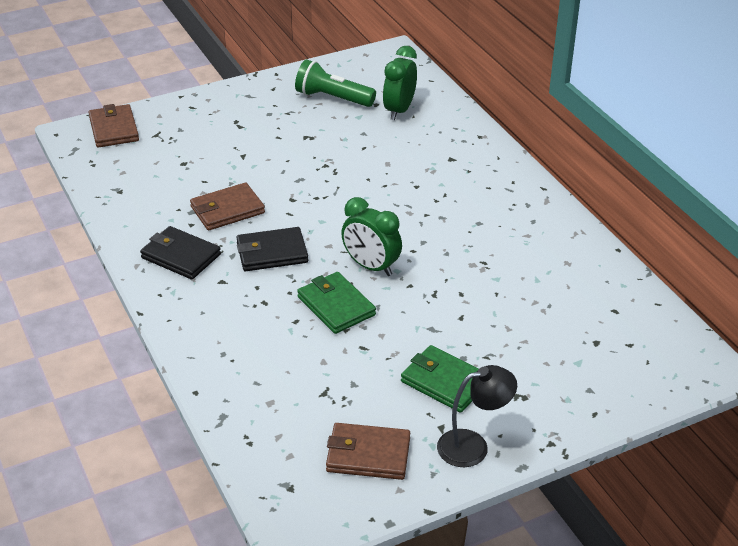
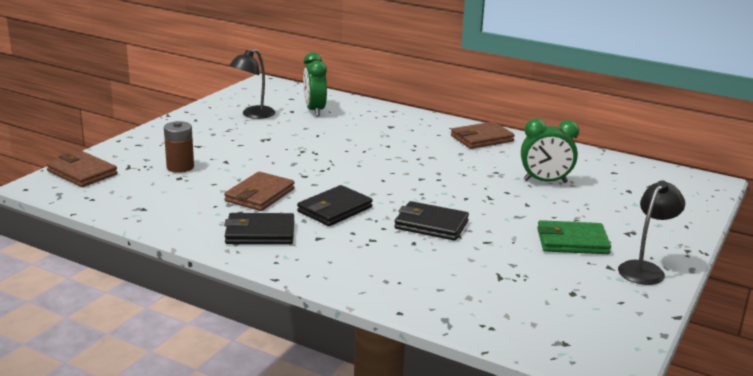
camera: 35 degrees left, 15 degrees down
(197, 150) = (180, 167): none -> brown battery
(332, 98) = (253, 115): green flashlight -> black lamp
(336, 306) = (431, 225): green wallet -> black wallet
(368, 455) = (587, 301): brown wallet -> brown wallet (481, 139)
(371, 266) = (422, 196): green clock -> green clock (545, 181)

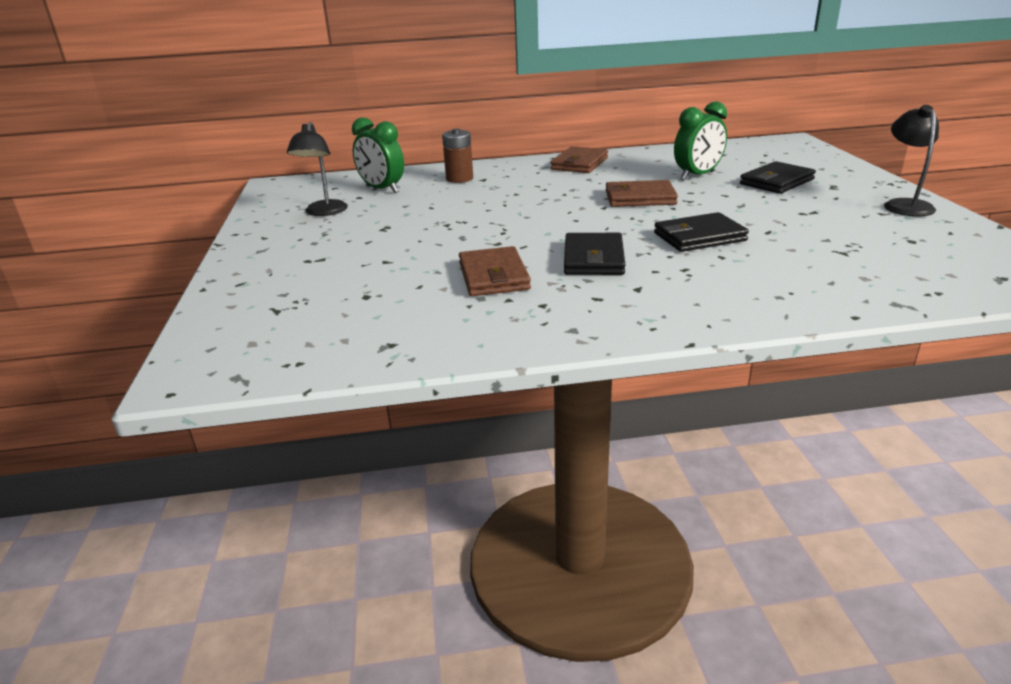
camera: 35 degrees left, 5 degrees up
(82, 173) = (222, 340): brown wallet -> brown wallet (640, 198)
(180, 167) = (345, 285): brown battery -> brown battery (459, 178)
(260, 233) = (575, 309): black wallet -> black wallet (776, 182)
(572, 241) = (818, 207): green wallet -> none

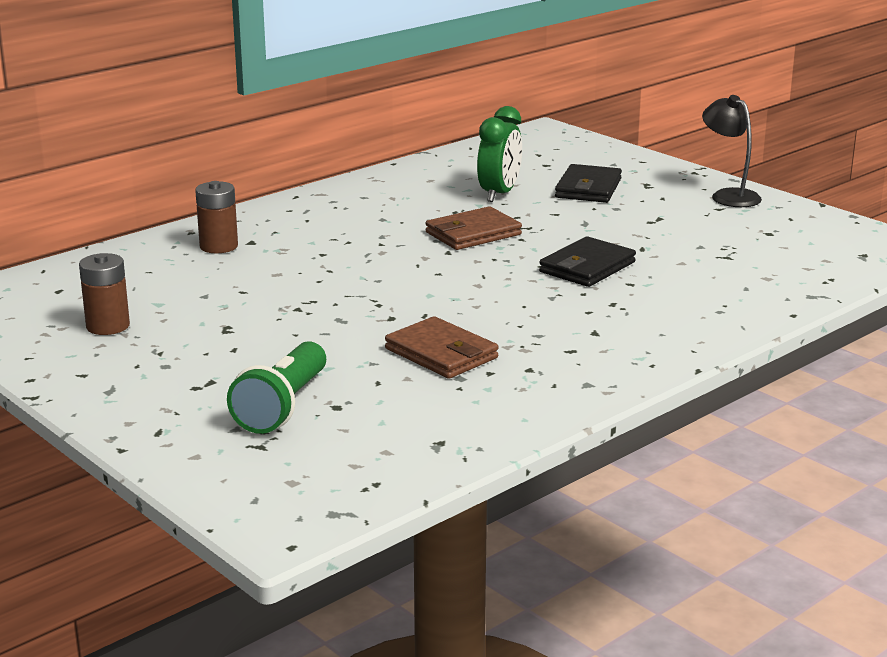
camera: 35 degrees left, 5 degrees down
(324, 212) = (108, 326): black lamp -> brown battery
(333, 287) = (282, 407): none -> green flashlight
(382, 189) = (135, 280): green clock -> none
(579, 164) = (343, 200): brown wallet -> none
(593, 259) = (516, 312): black wallet -> none

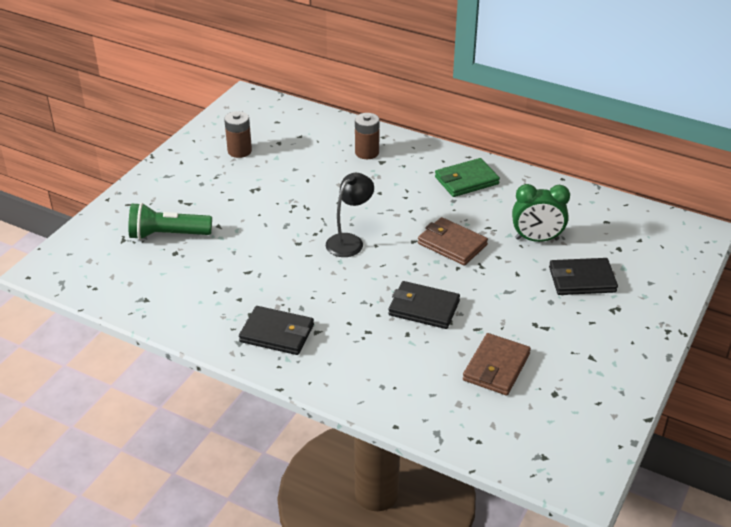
camera: 70 degrees right, 15 degrees up
(347, 205) = (466, 180): none -> green wallet
(441, 353) = (256, 274): brown wallet -> brown wallet (496, 367)
(584, 357) = (277, 333): none -> black wallet
(729, 196) = (625, 359): black lamp -> black lamp (349, 241)

